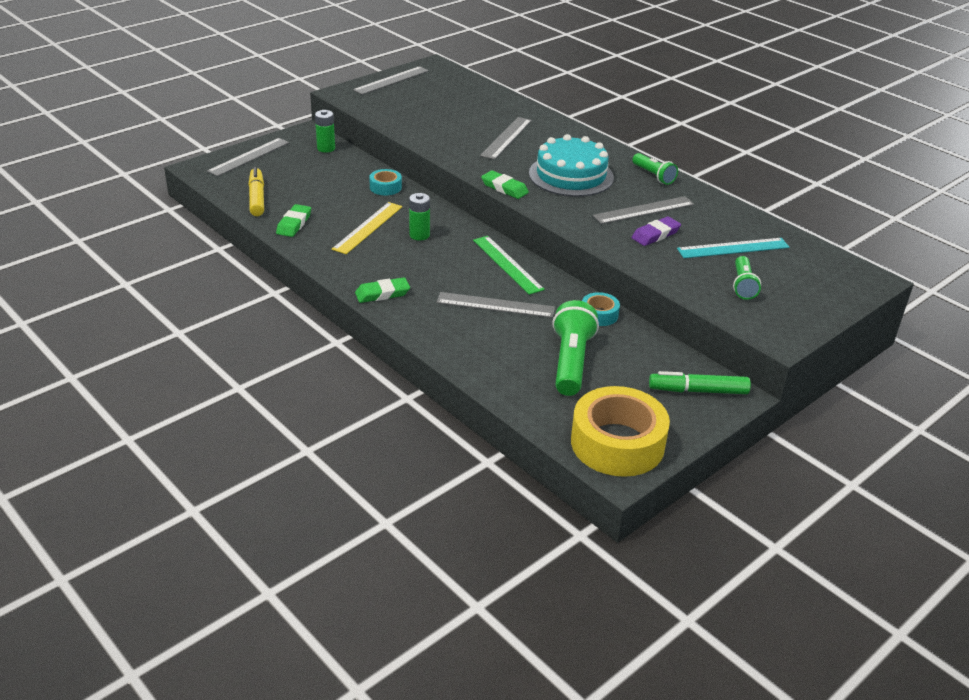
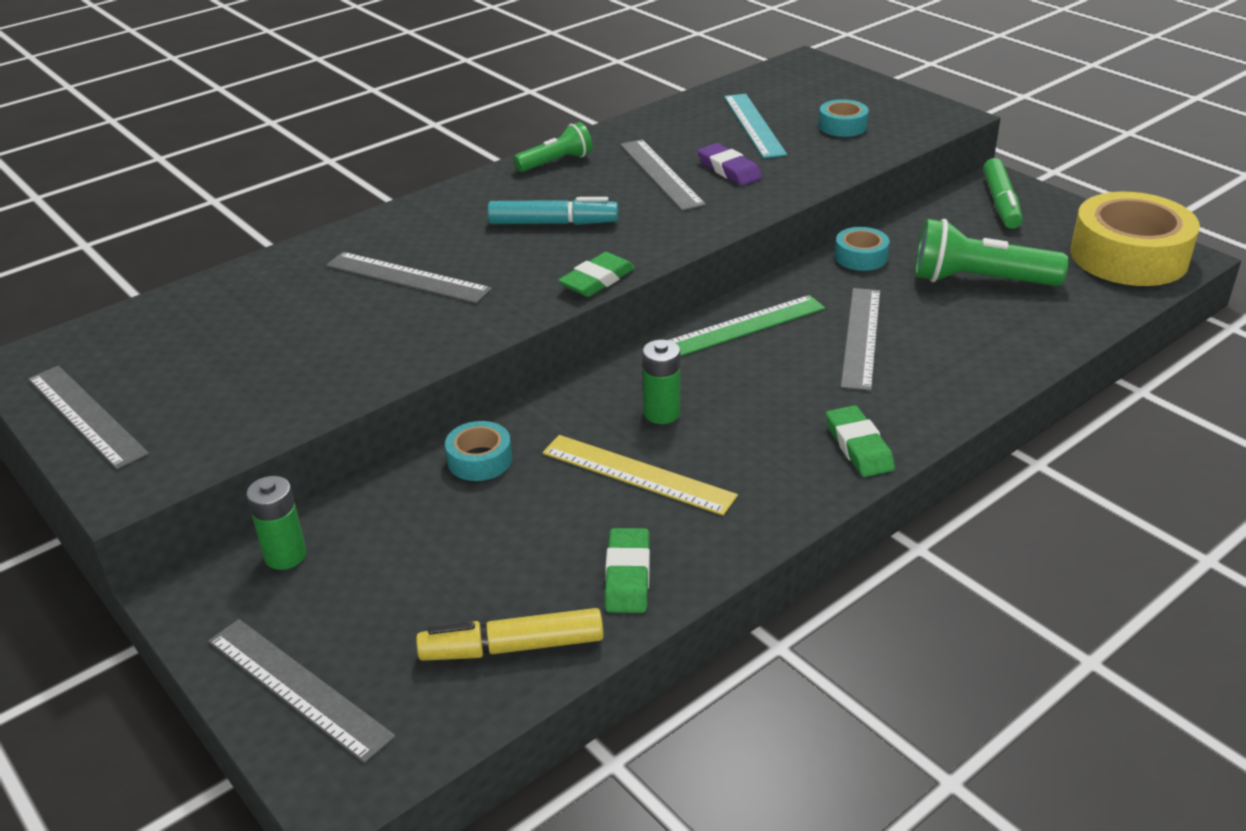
camera: 85 degrees left, 0 degrees up
(294, 224) = (628, 575): green eraser -> green eraser turned 75 degrees clockwise
(571, 175) = (553, 223): turquoise cake -> turquoise marker
(743, 285) = (842, 126): green flashlight -> turquoise tape

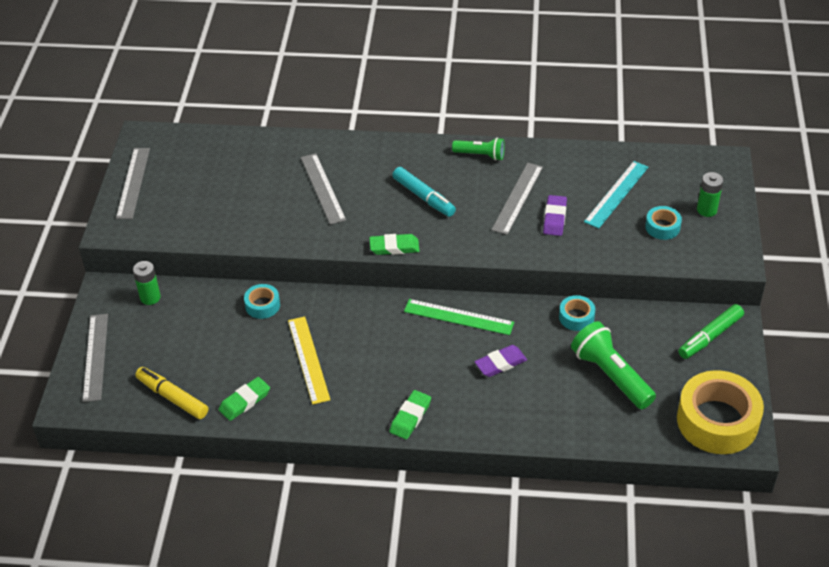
camera: 45 degrees right, 10 degrees up
(661, 413) = (358, 337): green battery -> green battery (706, 210)
(861, 337) = (500, 363): grey ruler -> purple eraser

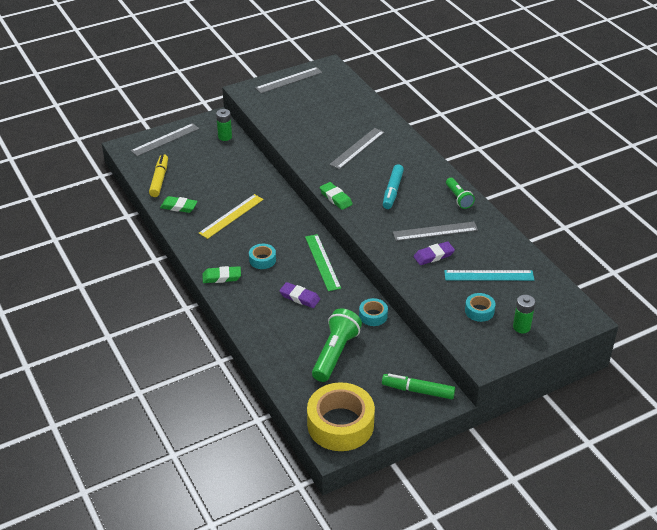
camera: 55 degrees right, 5 degrees down
(262, 305) = (257, 179): turquoise tape -> turquoise tape (262, 260)

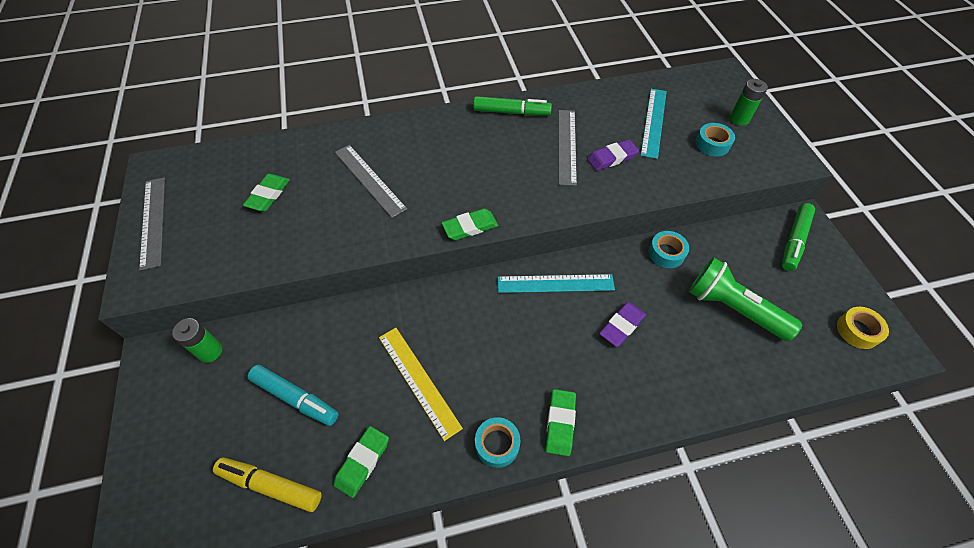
camera: 75 degrees left, 15 degrees up
(165, 139) = (157, 454): grey ruler -> none
(262, 260) = (533, 357): turquoise tape -> turquoise tape (497, 444)
(322, 262) = (555, 284): green ruler -> turquoise ruler
(326, 113) = (268, 195): none -> green eraser
(340, 424) = (857, 331): yellow tape -> yellow tape, size x0.47
(392, 191) = (476, 166): turquoise marker -> turquoise marker (295, 398)
(433, 256) = (612, 158): purple eraser -> purple eraser turned 75 degrees clockwise
(458, 198) = (511, 112): green flashlight -> green marker

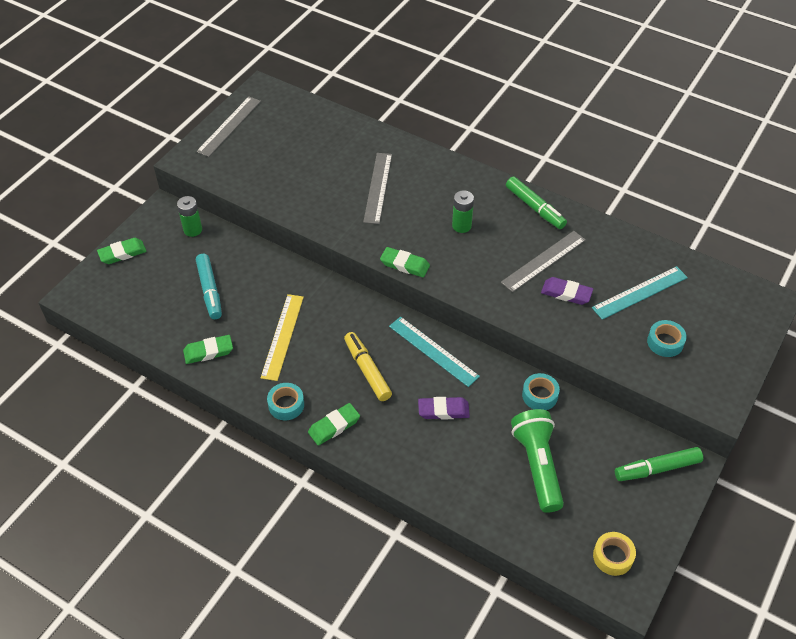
camera: 45 degrees right, 5 degrees down
(268, 195) = (307, 154): green eraser -> green eraser (122, 253)
(270, 485) = (155, 324): yellow marker -> yellow marker (367, 370)
(739, 119) = (720, 342): green battery -> green battery (461, 226)

